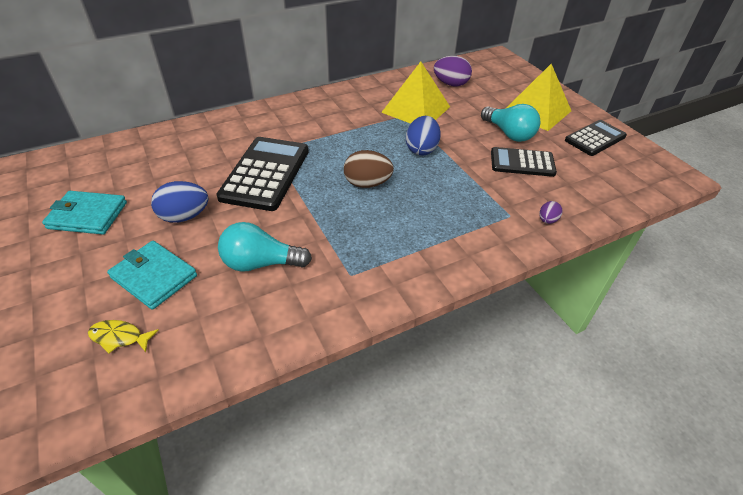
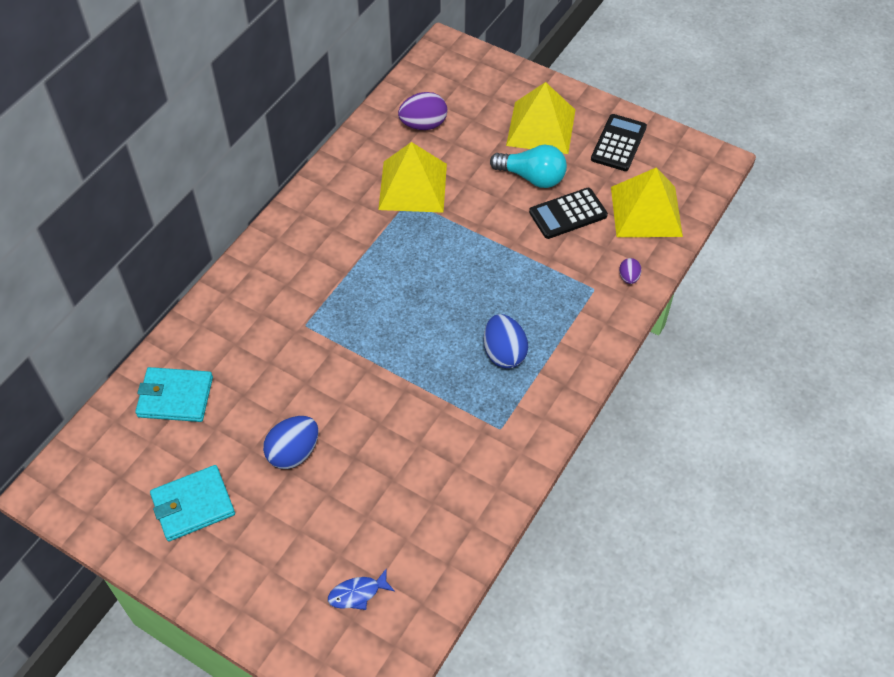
camera: 30 degrees left, 10 degrees up
(119, 337) = (357, 593): yellow fish -> blue fish
(154, 277) = (330, 527): turquoise wallet -> turquoise wallet (175, 397)
(260, 263) = (413, 461): turquoise light bulb -> none
(265, 173) = (326, 359): black calculator -> none
(367, 184) = (438, 319): brown egg -> none
(421, 149) = (459, 244): blue egg -> blue egg (504, 353)
(592, 185) = (646, 211): none -> yellow pyramid

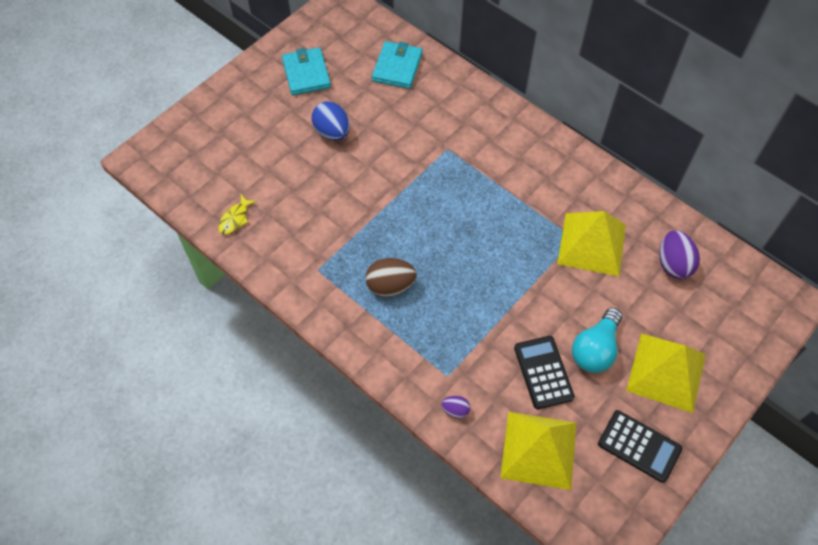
camera: 100 degrees right, 5 degrees up
(357, 593) = (210, 159): blue fish -> none
(448, 536) = (235, 219): none -> yellow fish
(504, 353) = (390, 286): blue egg -> brown egg

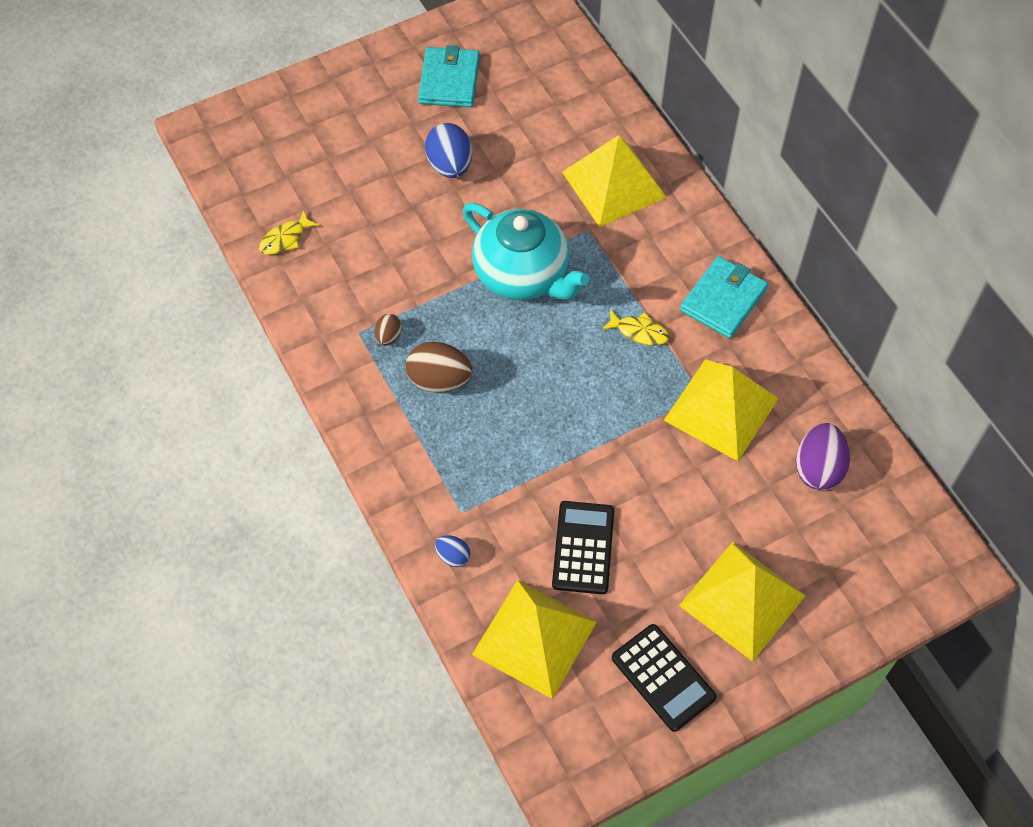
camera: 20 degrees right, 0 degrees up
(340, 266) = (388, 337): none -> brown egg
(397, 67) = (569, 105): turquoise wallet -> turquoise wallet (723, 300)
(416, 193) = (523, 275): none -> turquoise teapot
(451, 112) = (614, 184): none -> yellow pyramid
(455, 410) = (453, 556): purple egg -> blue egg
(513, 208) = (639, 332): none -> yellow fish
(595, 349) = (663, 542): turquoise light bulb -> none

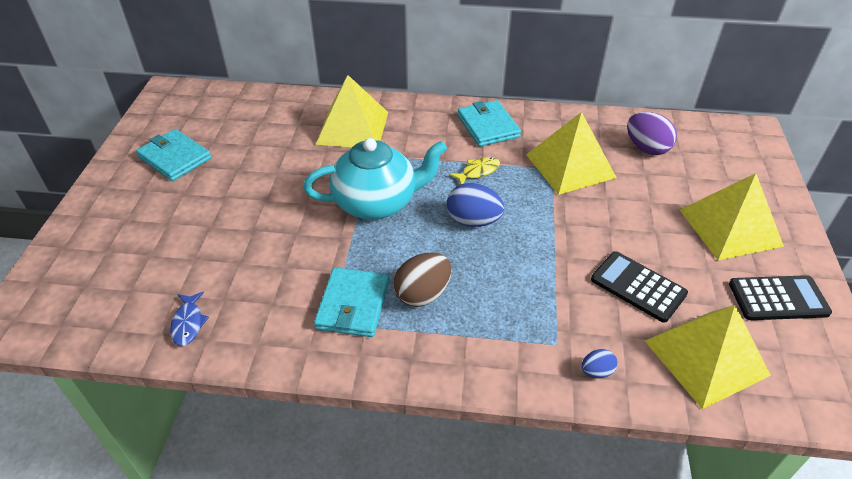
camera: 55 degrees left, 15 degrees down
(285, 239) = (188, 323): yellow fish -> blue fish
(388, 337) = (353, 305): brown egg -> turquoise wallet
(450, 165) = (243, 193): blue egg -> blue egg (473, 221)

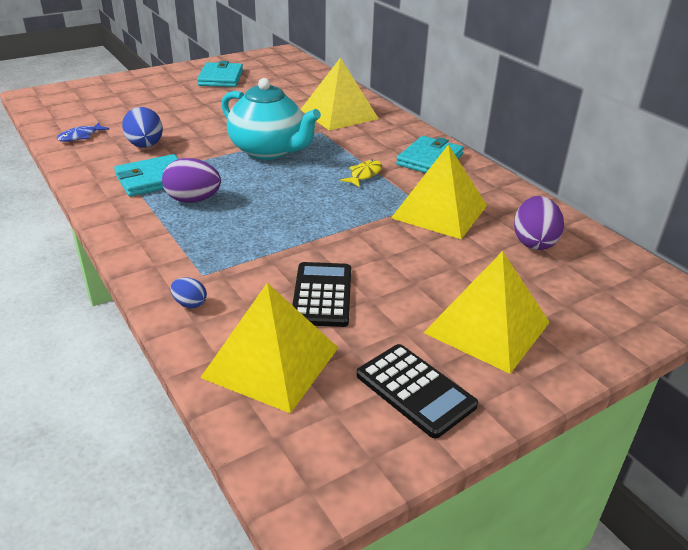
camera: 50 degrees right, 10 degrees down
(422, 294) = (193, 200): brown egg -> purple egg
(473, 221) = (301, 192): blue egg -> blue egg (145, 146)
(478, 171) = (364, 174): yellow fish -> yellow fish turned 75 degrees counterclockwise

